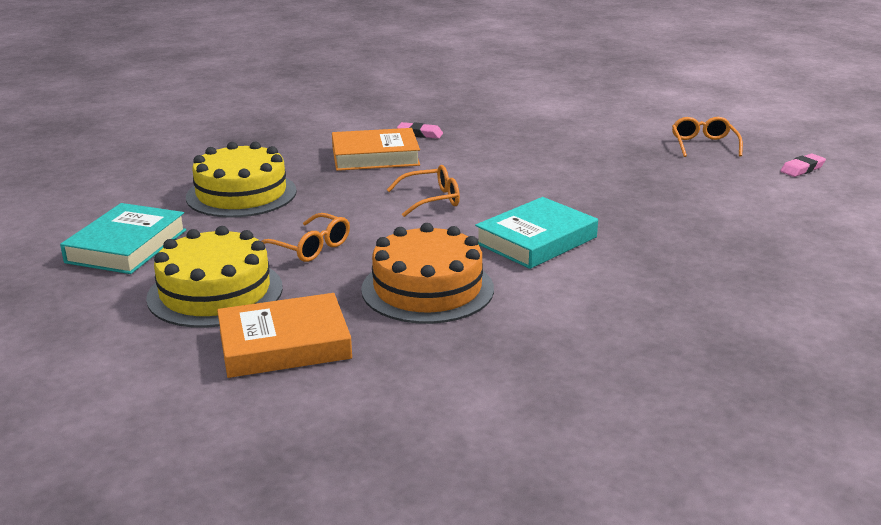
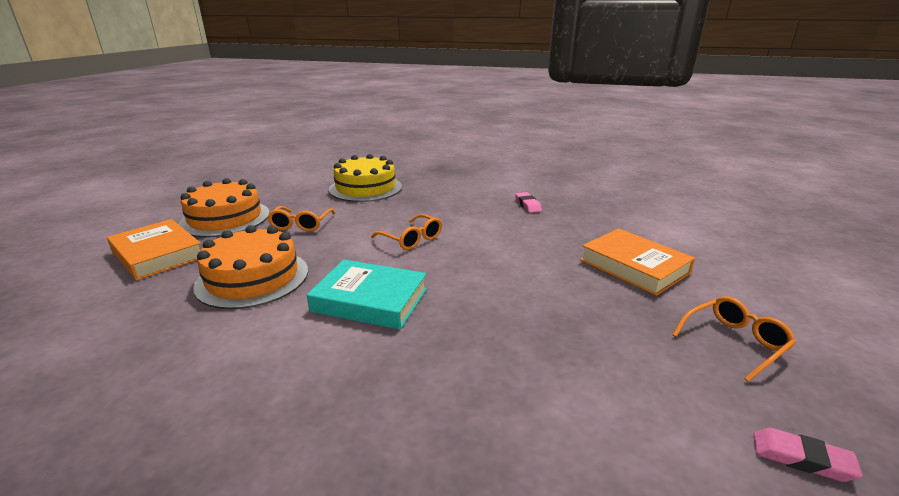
camera: 60 degrees right, 0 degrees up
(127, 246) = (276, 185): turquoise book -> none
(215, 292) = (225, 218): yellow cake -> orange cake
(375, 156) = (467, 203): orange book -> orange book (634, 266)

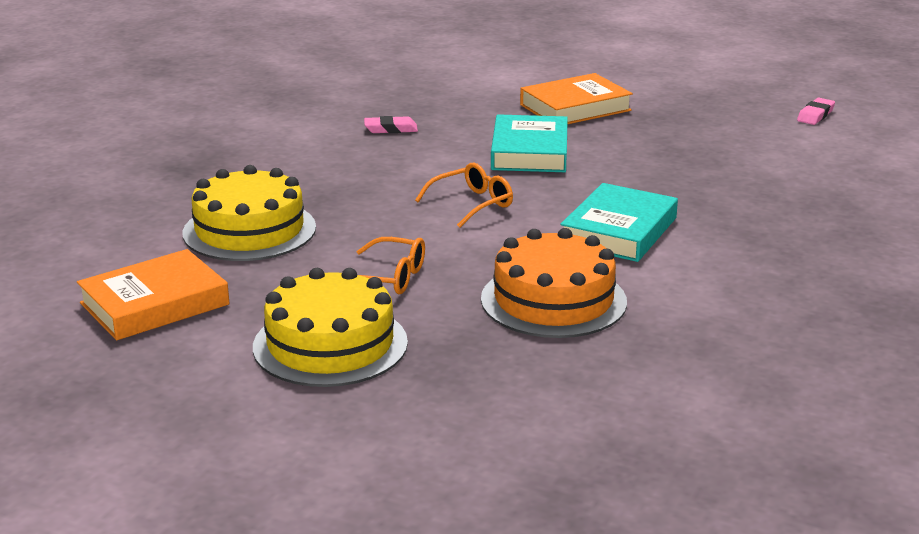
camera: 80 degrees left, 0 degrees up
(157, 254) = (458, 383): orange book -> orange book (154, 304)
(225, 218) = (330, 344): orange cake -> yellow cake
(518, 253) = (529, 152): none -> turquoise book
(734, 342) = (702, 101): orange glasses -> none

